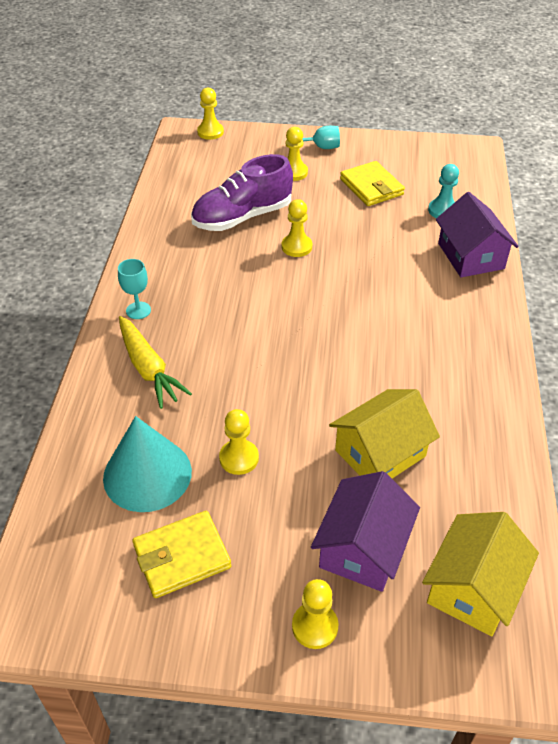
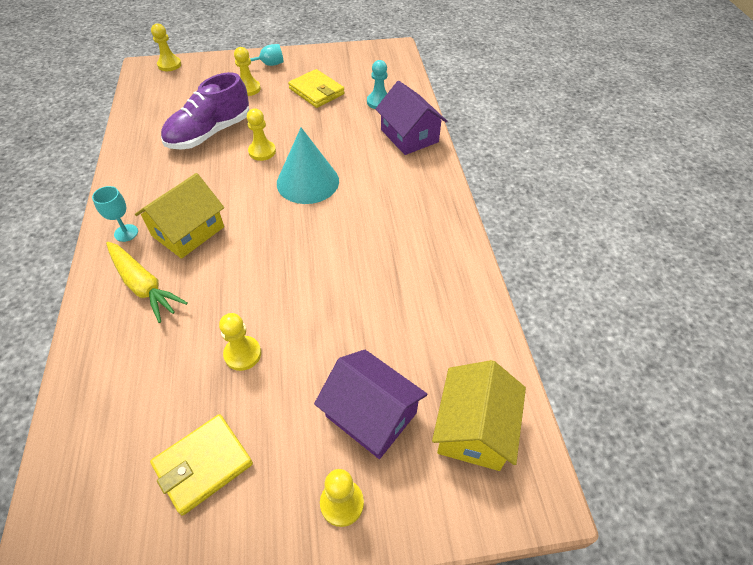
camera: 15 degrees left, 5 degrees up
(147, 474) = (157, 389): turquoise cone -> turquoise cone (308, 182)
(363, 548) = (371, 414): purple house -> purple house turned 60 degrees counterclockwise
(380, 453) = (369, 322): yellow house -> yellow house (188, 231)

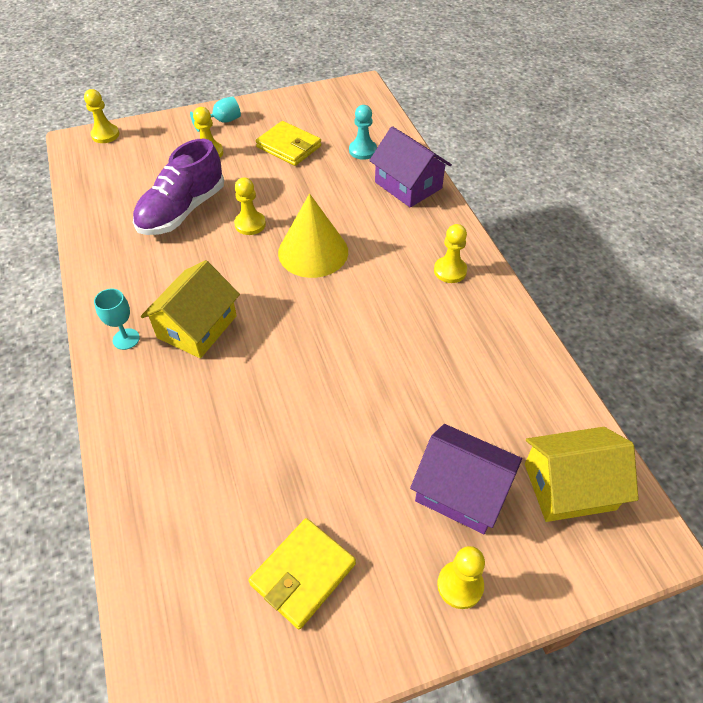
camera: 10 degrees left, 0 degrees up
(143, 286) = (168, 395): yellow carrot -> none
(242, 354) = (305, 451): yellow pawn -> yellow pawn (450, 271)
(308, 182) = (313, 252): turquoise cone -> yellow cone
(474, 428) = (569, 486): yellow house -> yellow house turned 75 degrees clockwise

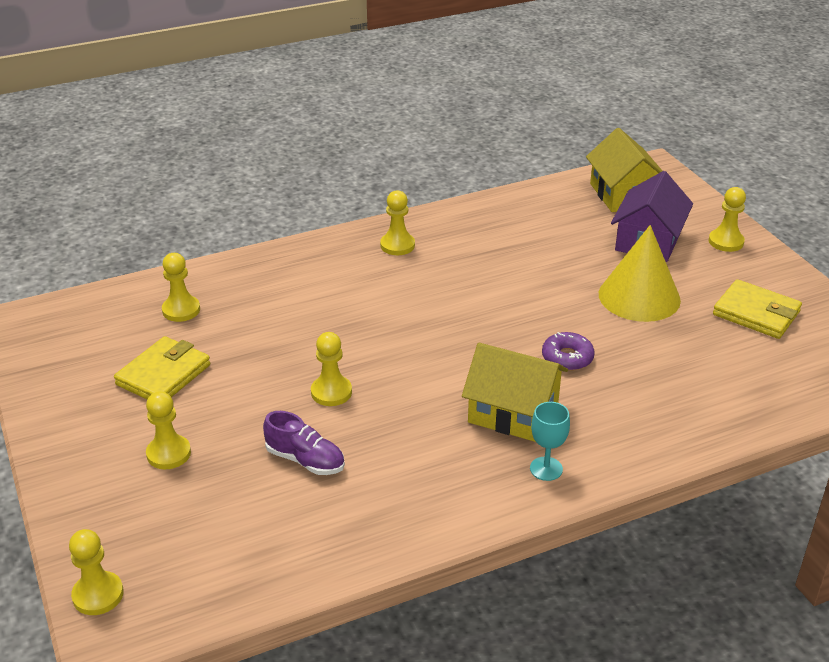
camera: 95 degrees left, 15 degrees down
(182, 210) = (305, 460): purple shoe -> purple shoe, size x0.56
(222, 121) = (85, 451): turquoise goblet -> none
(259, 375) = (567, 358): none -> purple donut
(313, 252) = (378, 337): yellow cone -> yellow cone (639, 297)
(362, 150) = (181, 310): turquoise pawn -> yellow pawn
(408, 185) = (255, 273): purple house -> none

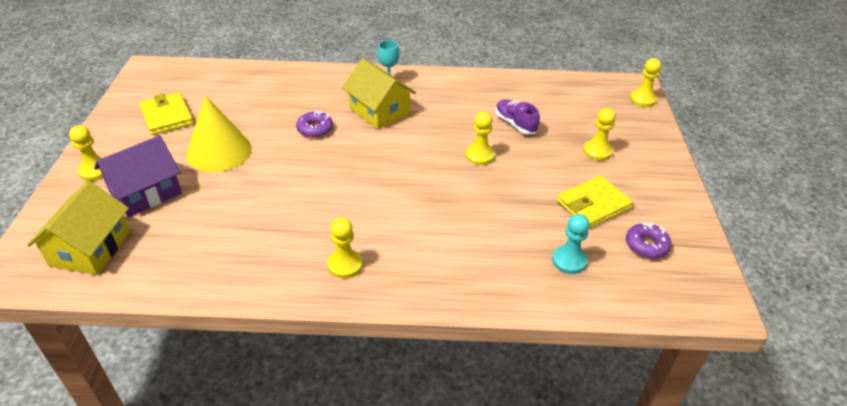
camera: 155 degrees left, 5 degrees up
(96, 349) = (646, 245): none -> purple donut
(181, 310) = (569, 261): yellow pawn -> turquoise pawn

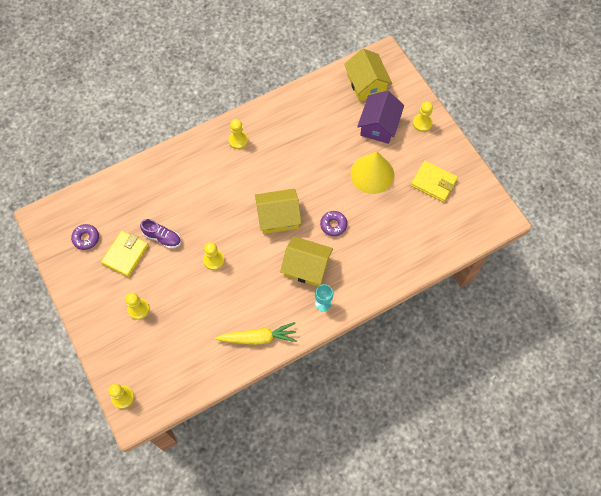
camera: 150 degrees right, 25 degrees up
(370, 160) = (278, 217): none -> yellow house
(475, 86) = (258, 338): none -> yellow carrot
(515, 124) = (206, 308): purple shoe -> purple shoe (162, 237)
(569, 261) = (125, 204): turquoise pawn -> none

